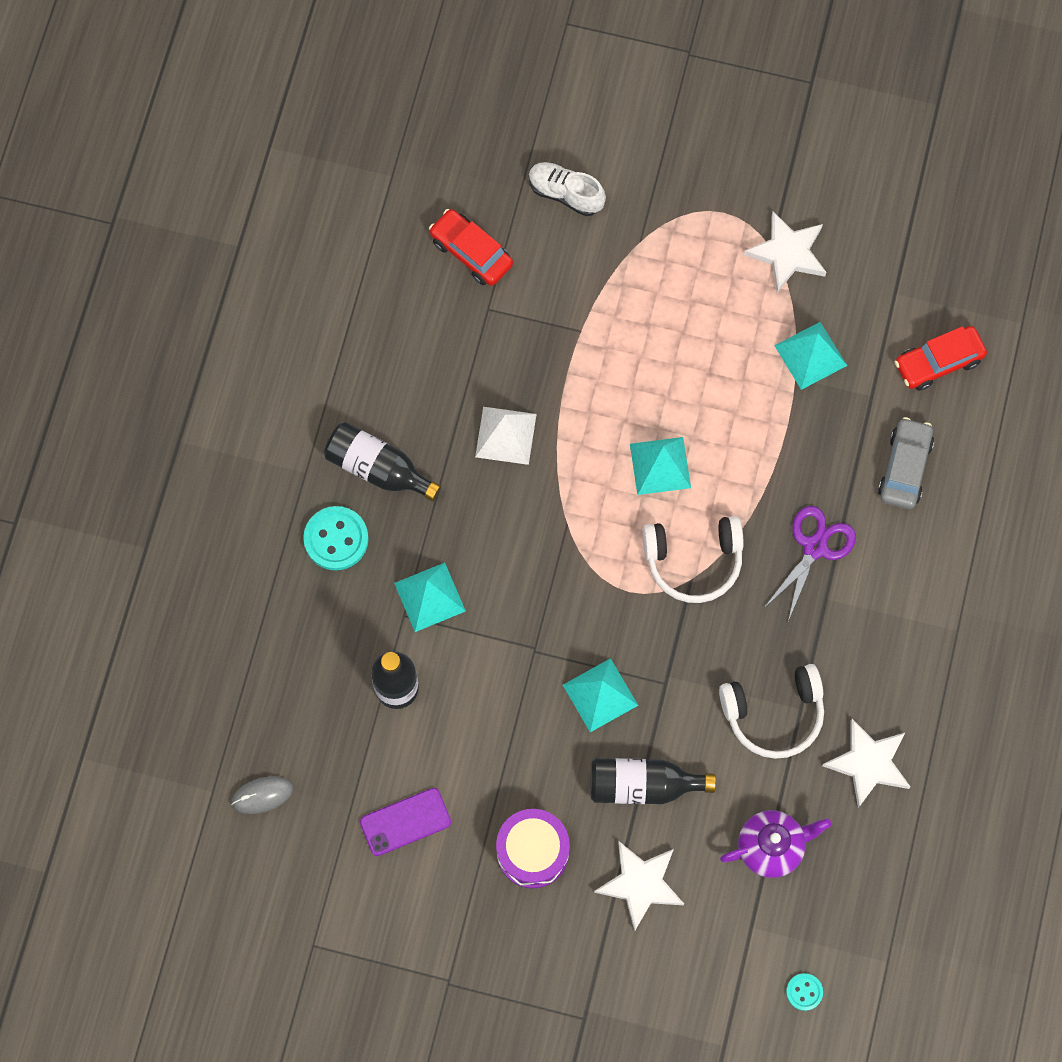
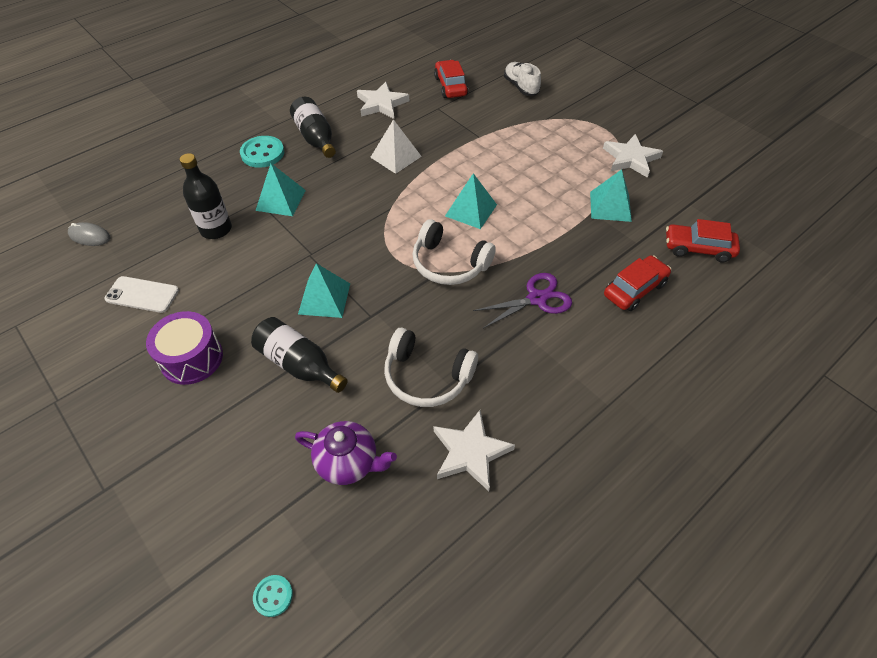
camera: 35 degrees right, 20 degrees down
(405, 822) = (142, 294): purple phone -> white phone
(640, 884) = (235, 425): white star -> white star (381, 104)
(904, 468) = (634, 289): grey car -> red car

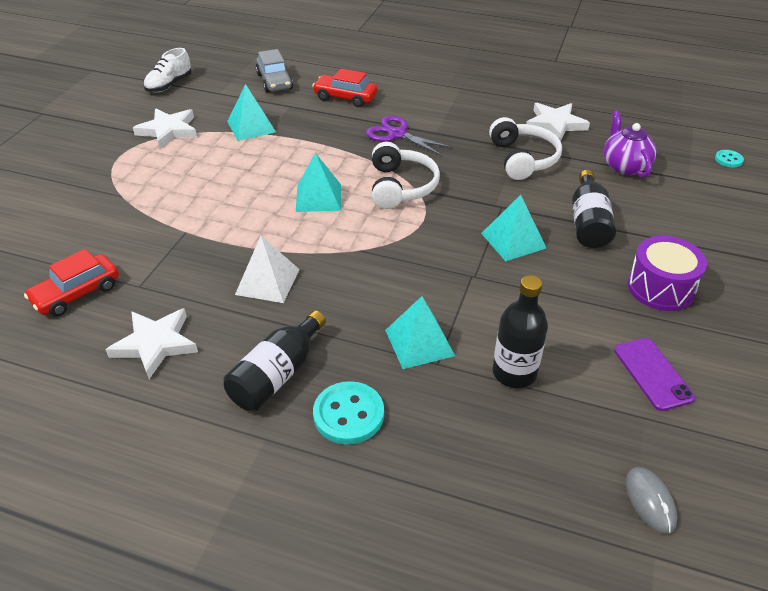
camera: 120 degrees left, 10 degrees down
(142, 294) = (652, 374): white phone -> purple phone
(521, 87) = (54, 232): white shoe -> white shoe (169, 85)
(698, 248) = (274, 81): red car -> grey car

